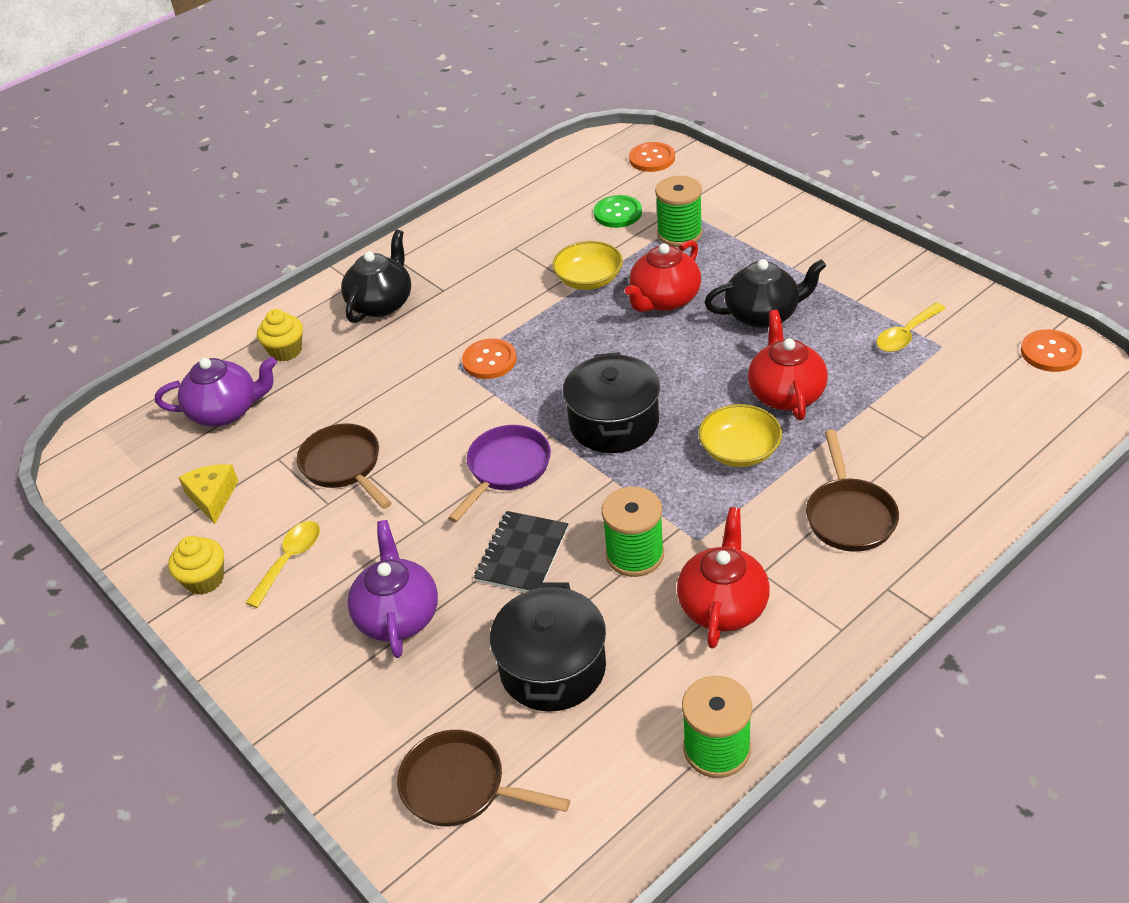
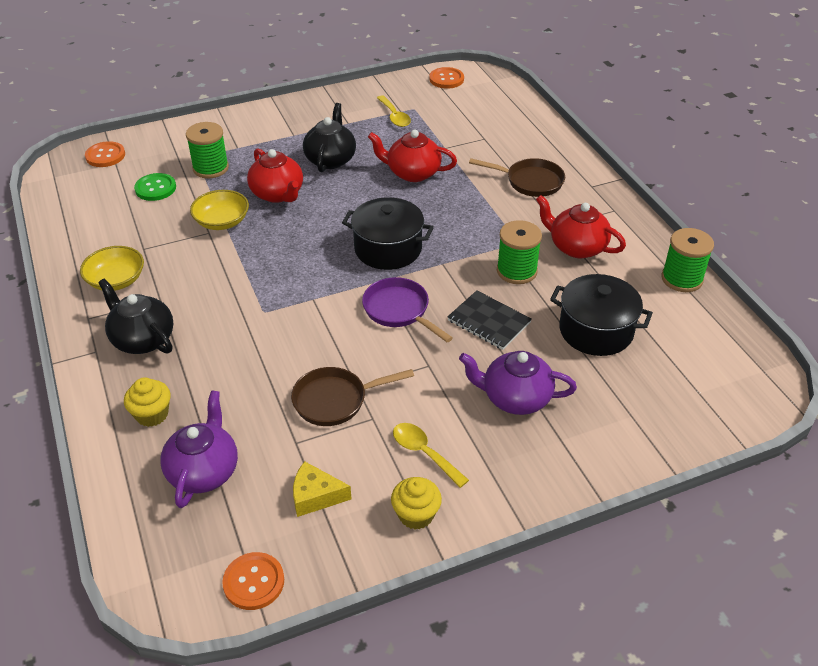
camera: 75 degrees left, 0 degrees up
(460, 786) = (677, 395): brown pan -> none
(489, 360) = (272, 292): orange button -> orange button (254, 582)
(739, 451) = (451, 205): yellow bowl -> yellow bowl (116, 280)

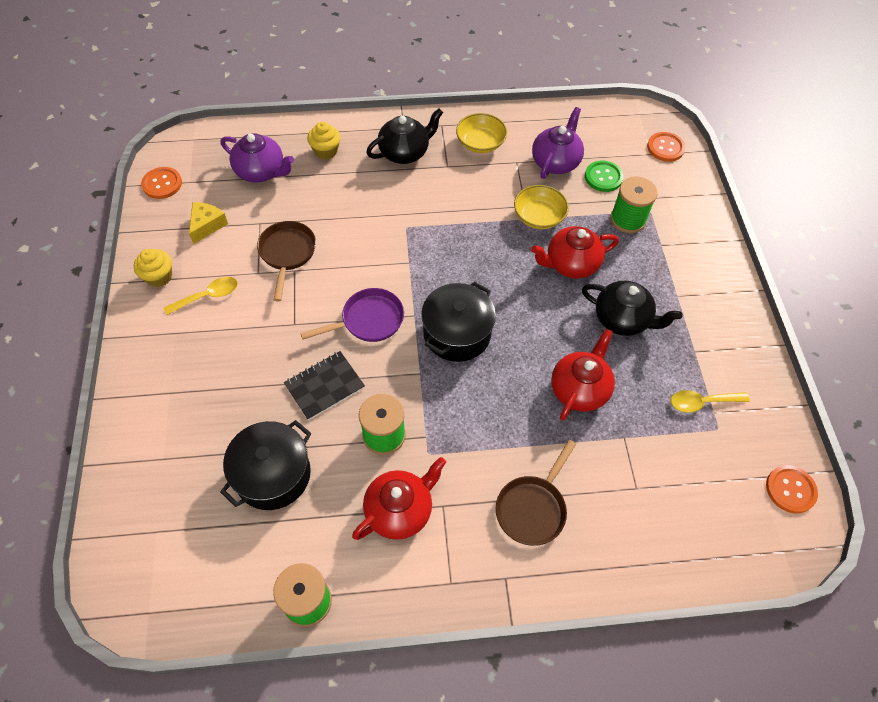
camera: 105 degrees right, 15 degrees up
(515, 398) = (228, 375): purple teapot -> purple teapot (555, 162)

